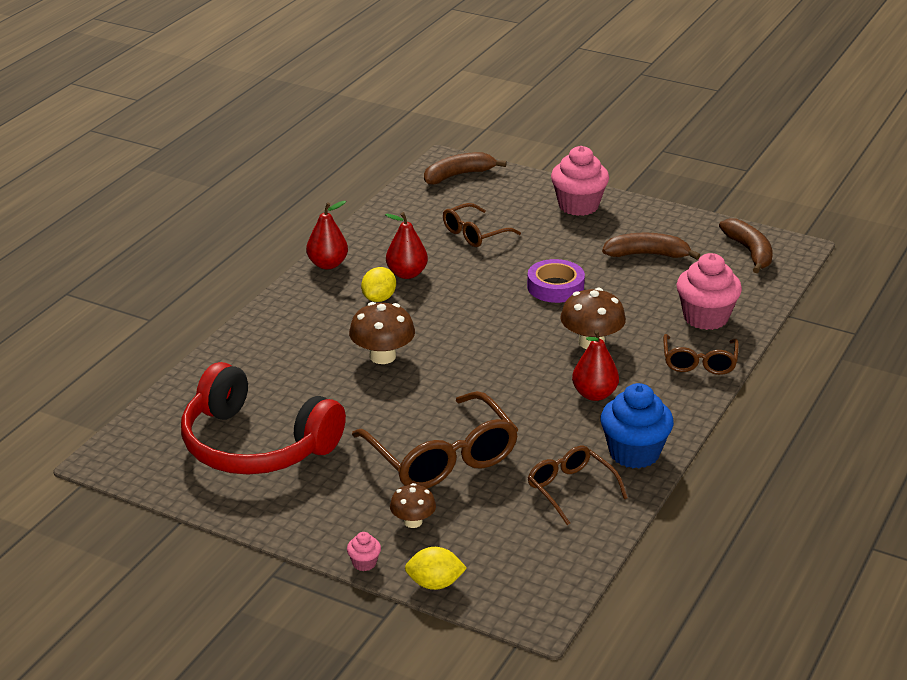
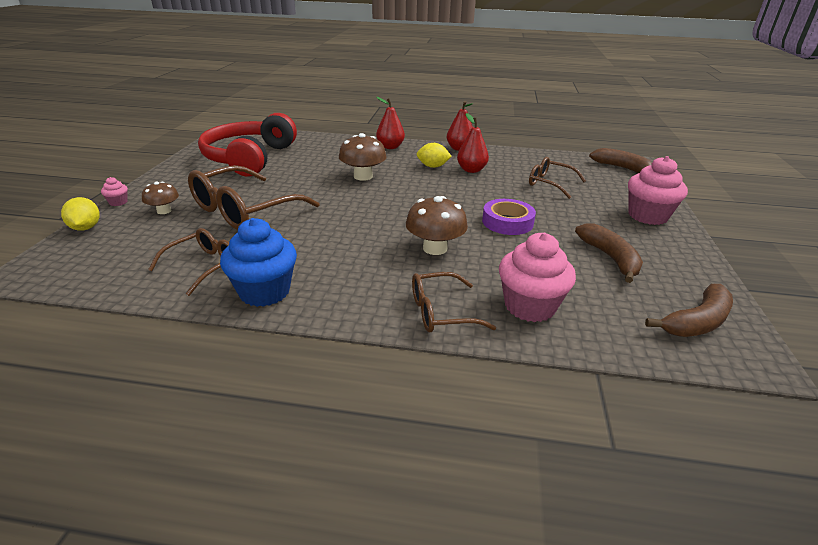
camera: 70 degrees right, 0 degrees up
(594, 394) = (353, 260): red pear -> red pear (390, 147)

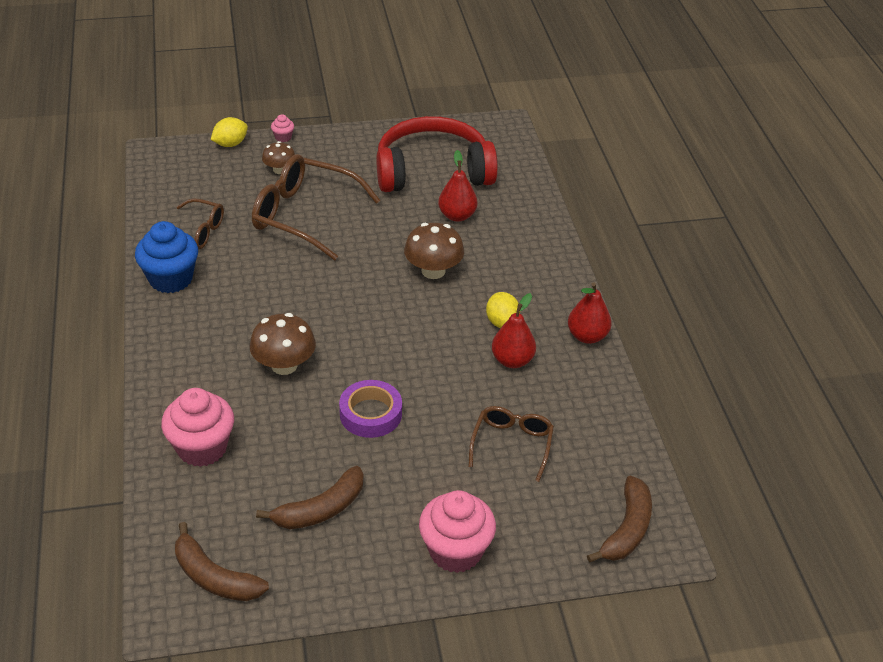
camera: 70 degrees right, 10 degrees up
(390, 147) = (546, 269): red pear -> red pear (457, 216)
(440, 312) = (174, 389): brown glasses -> none

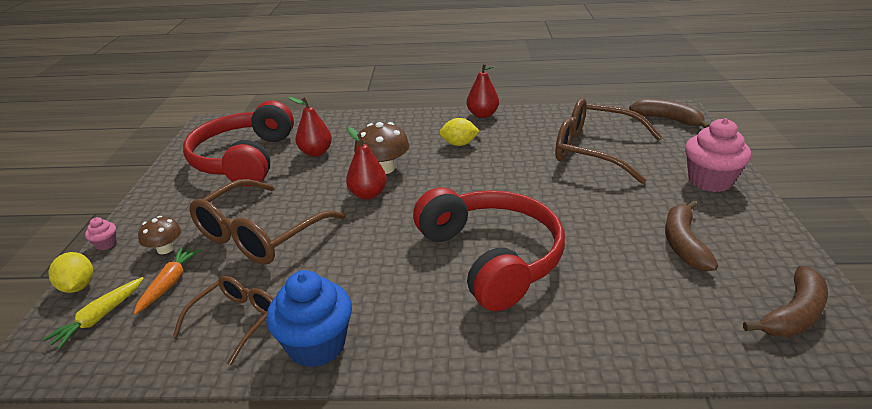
camera: 75 degrees left, 10 degrees down
(197, 167) = (99, 318): none -> yellow carrot
(202, 448) = (614, 320): pink cupcake -> none
(236, 186) = (169, 283): none -> orange carrot
(284, 365) = (491, 257): brown mushroom -> red headphones
(320, 509) = (684, 243): brown banana -> brown banana turned 150 degrees counterclockwise
(370, 414) = (562, 210): purple tape -> none
(512, 360) = (503, 143): red pear -> red pear (368, 194)
(512, 444) = (594, 151): brown glasses -> brown glasses, size x1.75

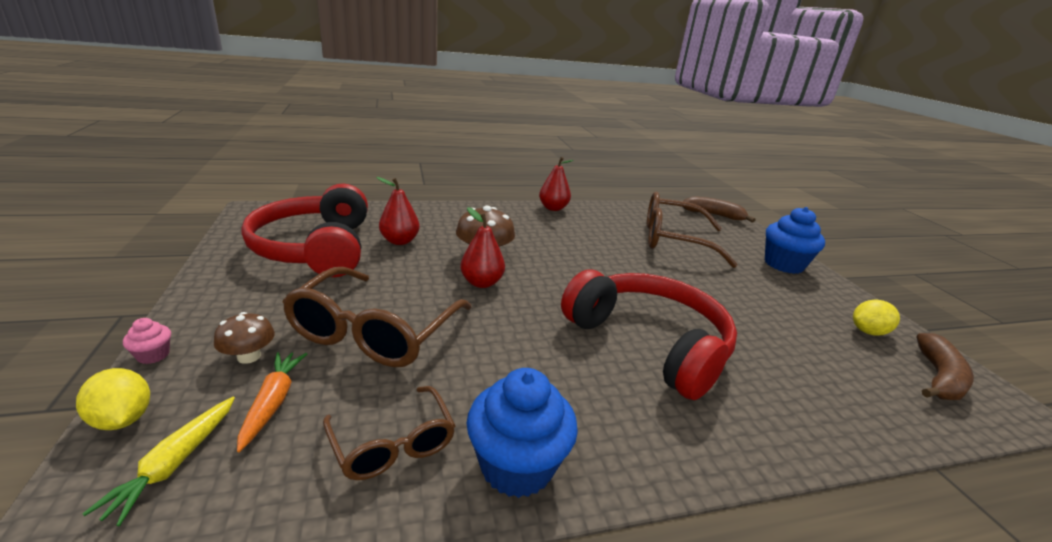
camera: 20 degrees left, 5 degrees down
(236, 320) = (393, 444): brown glasses -> brown glasses turned 135 degrees clockwise
(459, 144) = (547, 233): yellow lemon -> yellow lemon (868, 332)
(684, 243) = (806, 319): brown banana -> none
(710, 181) = (783, 264): pink cupcake -> blue cupcake

